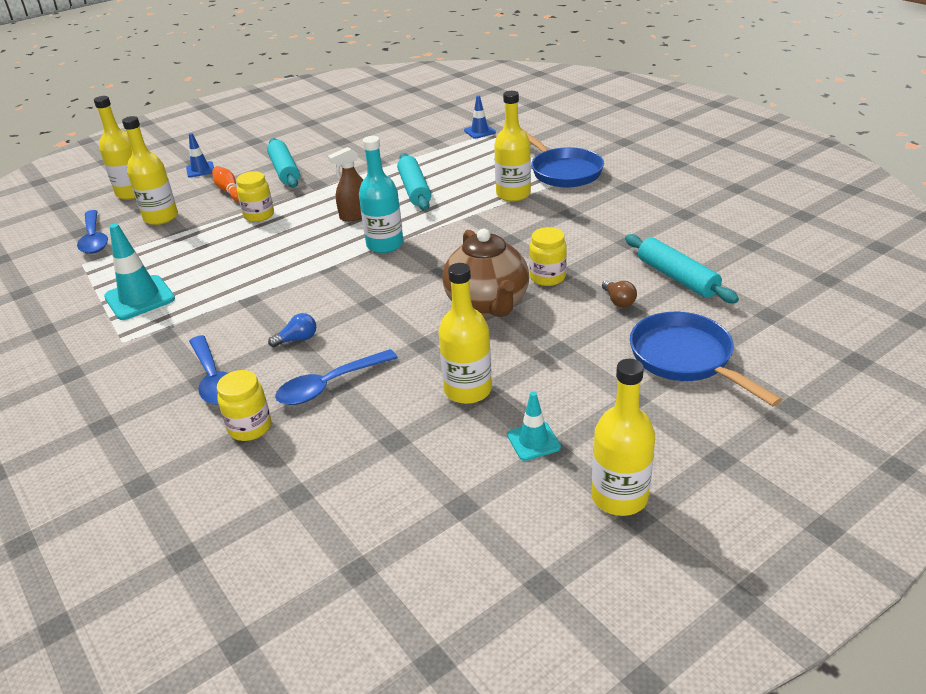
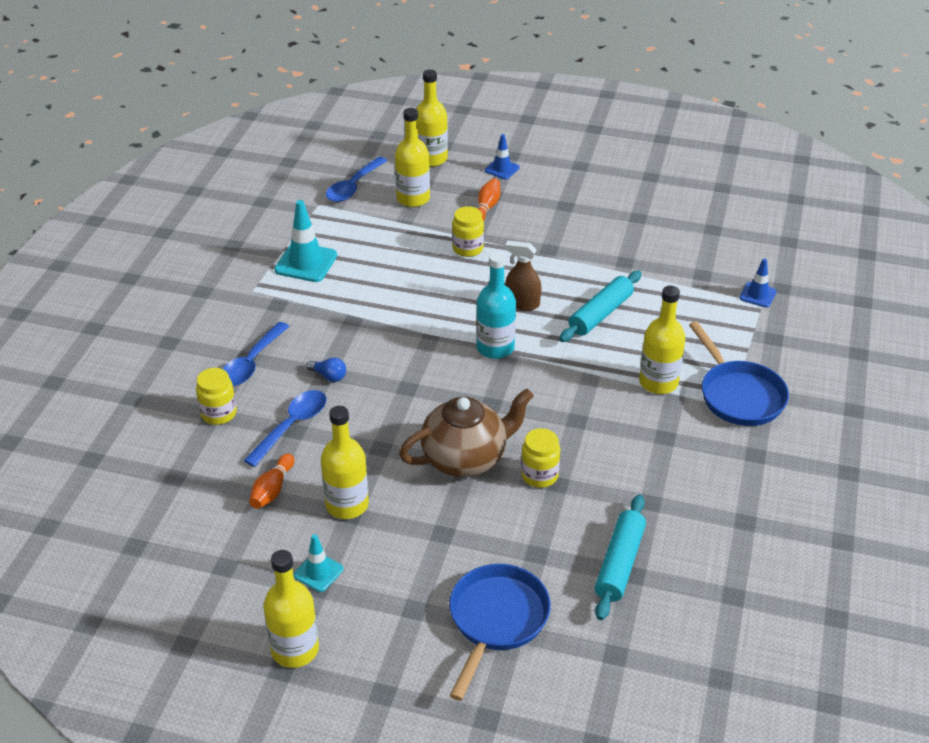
camera: 50 degrees right, 5 degrees up
(284, 171) = (550, 217): turquoise rolling pin -> none
(329, 385) = (292, 426): blue spoon -> blue spoon turned 105 degrees clockwise
(395, 430) = (272, 489): none -> orange bowling pin
(488, 304) = (466, 458): brown teapot -> brown teapot turned 150 degrees counterclockwise
(563, 171) = (739, 395): blue pan -> blue pan turned 45 degrees counterclockwise
(618, 301) = (544, 539): brown light bulb -> none

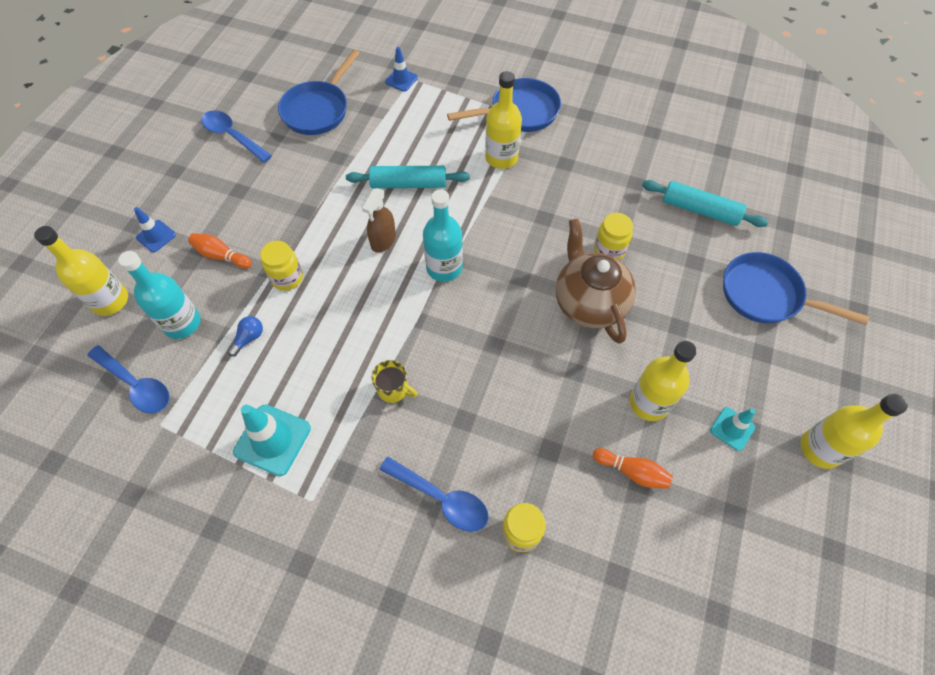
camera: 85 degrees left, 20 degrees up
(292, 426) = (543, 453): blue spoon -> blue spoon (232, 136)
(329, 376) = (470, 416): blue light bulb -> blue light bulb (249, 338)
(355, 325) = (393, 389): none -> yellow mug
(413, 198) = (182, 323): yellow bottle -> turquoise bottle
(600, 314) = (408, 184): turquoise rolling pin -> turquoise rolling pin turned 45 degrees counterclockwise
(688, 240) = (318, 110): none -> blue pan

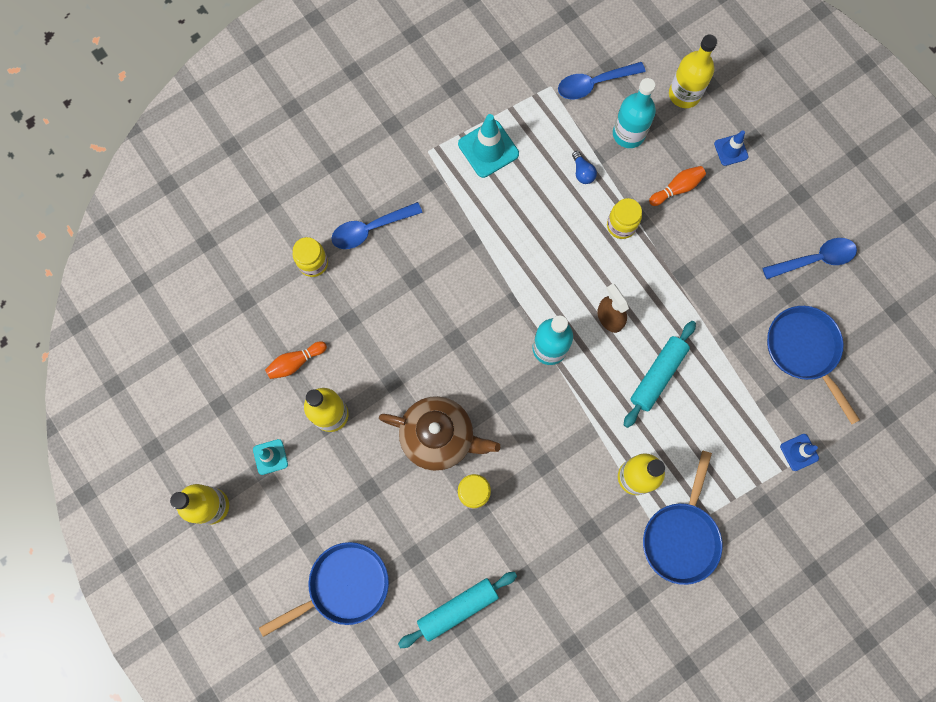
camera: 125 degrees right, 15 degrees up
(393, 389) = (470, 246): yellow mug -> none

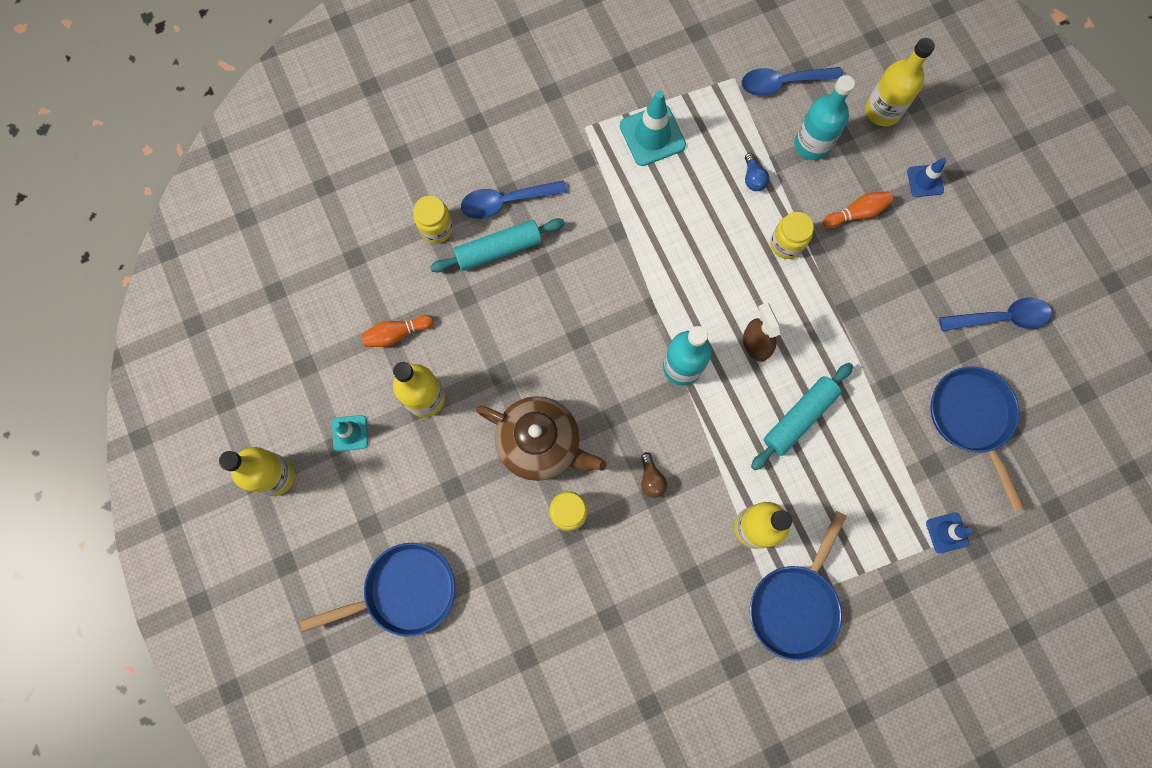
camera: 10 degrees right, 0 degrees up
(458, 608) = (527, 640): turquoise rolling pin -> turquoise rolling pin (498, 249)
(540, 450) = (651, 479): none -> brown light bulb

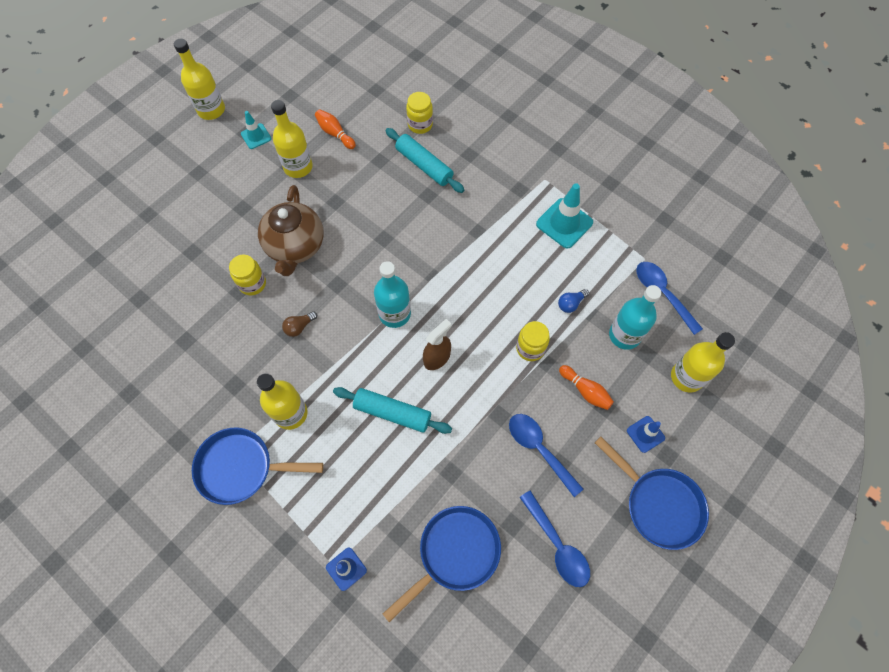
camera: 65 degrees right, 10 degrees down
(404, 591) = (161, 209): blue pan -> blue pan (659, 504)
(506, 202) = (461, 155): blue spoon -> blue spoon (539, 449)

